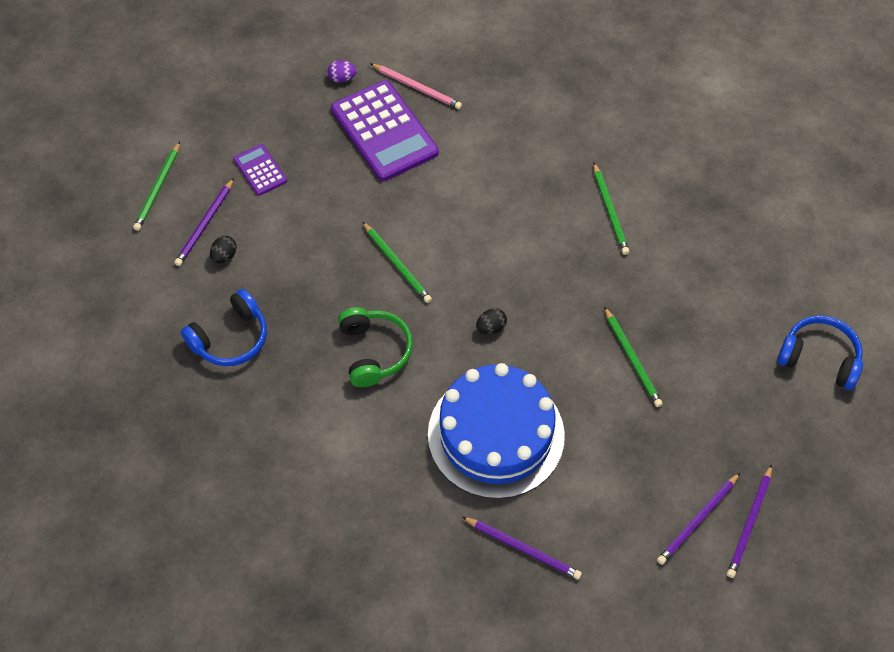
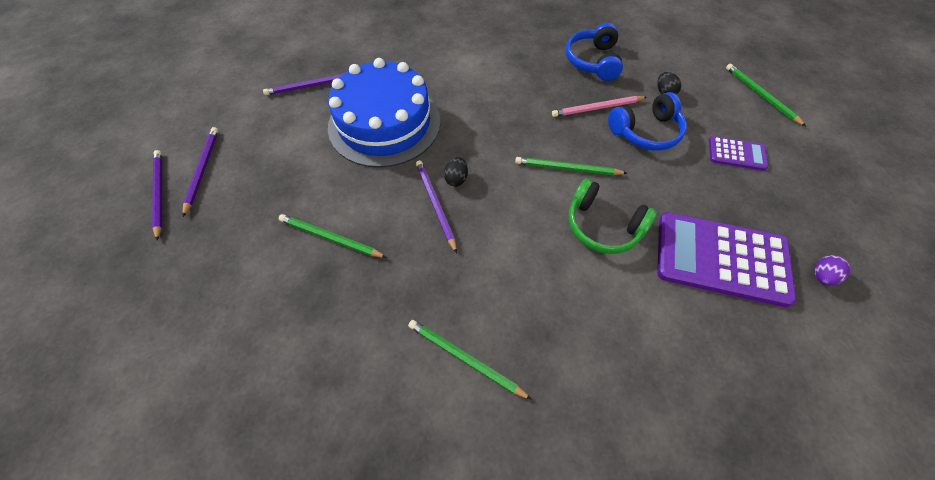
camera: 135 degrees right, 0 degrees up
(205, 224) = (703, 99): purple pencil -> purple pencil (435, 204)
(374, 351) = (510, 111): green headphones -> green headphones (602, 226)
(417, 88) = (766, 328): pink pencil -> pink pencil (597, 108)
(819, 358) = (149, 374): blue headphones -> blue headphones (645, 132)

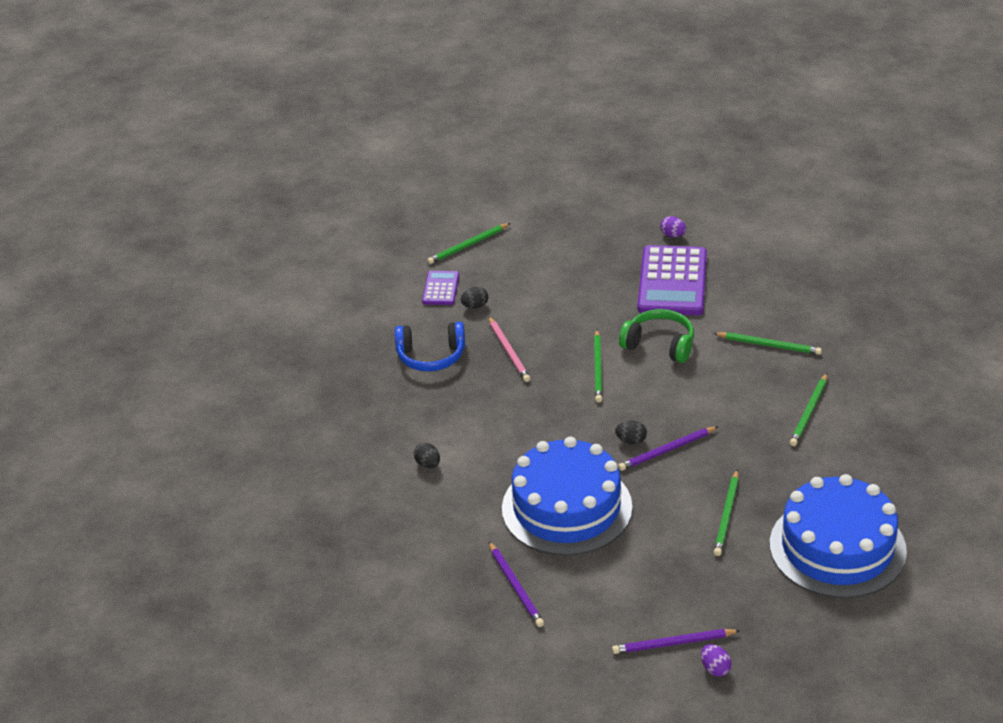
camera: 95 degrees left, 20 degrees down
(159, 193) = (715, 669): purple pencil -> purple egg
(243, 331) = (837, 547): none -> blue cake
(460, 51) = (428, 464): none -> black egg
(597, 342) = (769, 345): none -> green pencil
(602, 226) = (659, 344): green headphones -> green headphones turned 90 degrees counterclockwise
(645, 132) = (536, 319): blue headphones -> none
(736, 153) = (552, 266): purple calculator -> purple calculator (440, 288)

